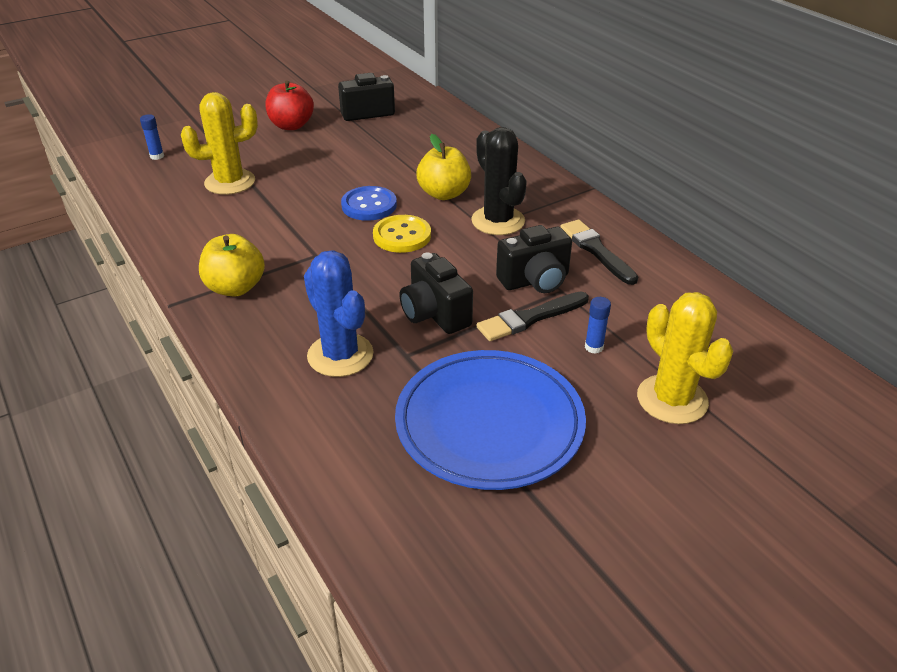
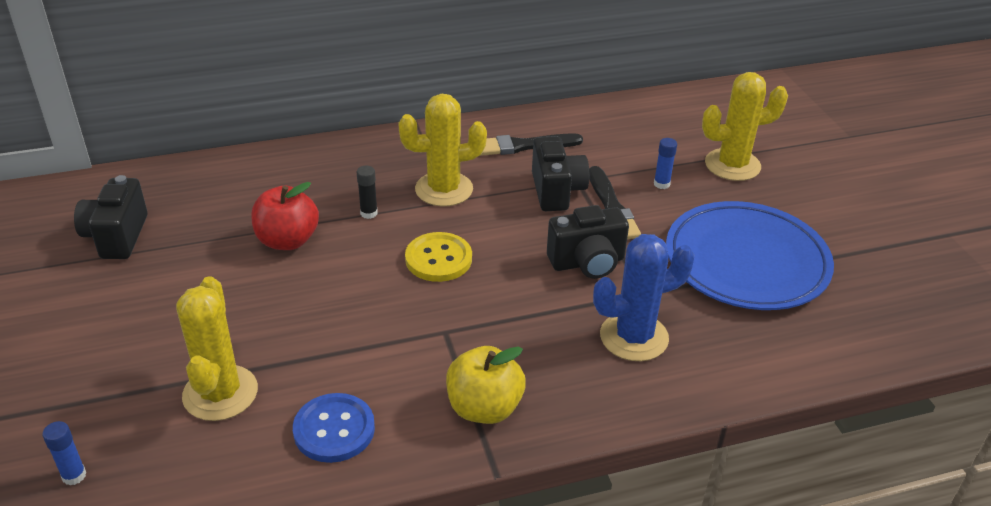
camera: 75 degrees left, 0 degrees up
(291, 125) = (95, 312): red apple -> red apple (287, 240)
(369, 205) = (360, 273): blue button -> blue button (334, 429)
(444, 194) = (369, 213): yellow apple -> black glue stick
(498, 221) = (444, 189): black cactus -> yellow cactus

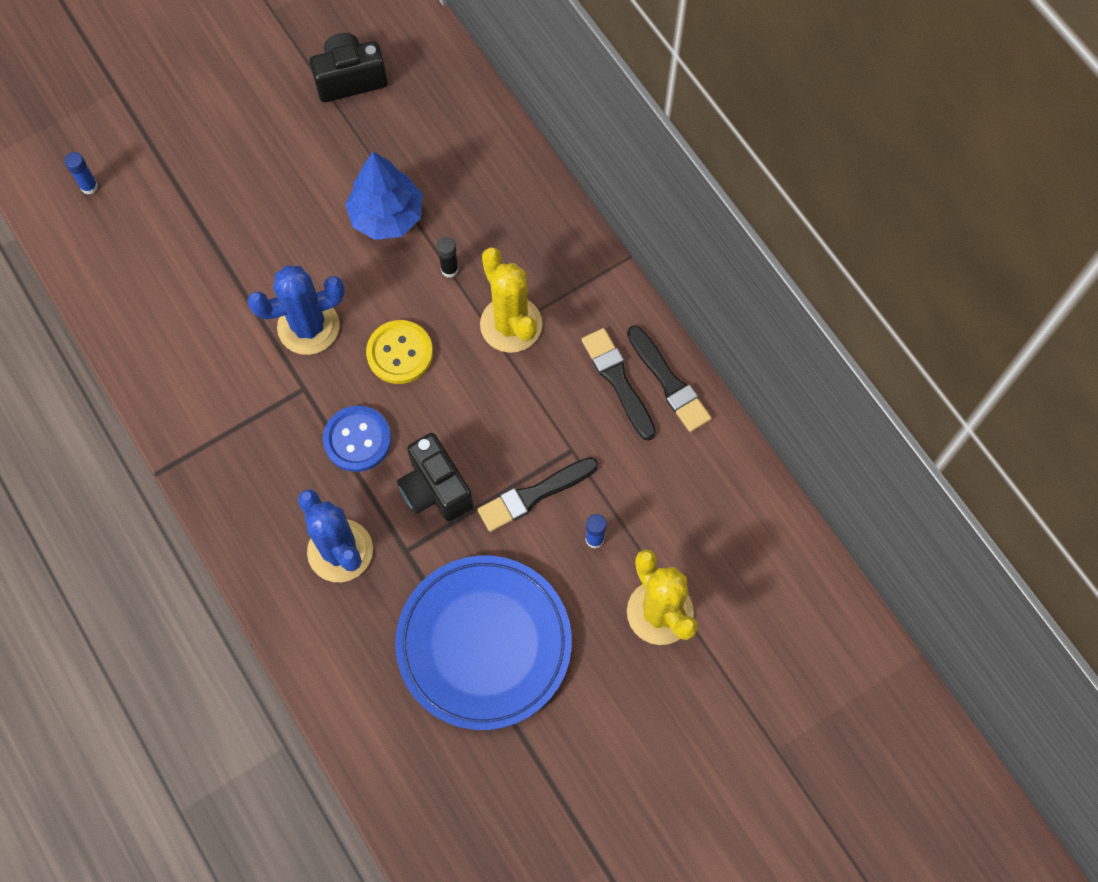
camera: 75 degrees right, 30 degrees up
(220, 393) = (189, 245): yellow cactus -> none
(287, 240) = (387, 216): red apple -> blue tree
(334, 429) = (172, 341): blue button -> blue button (357, 439)
(377, 315) = (308, 327): none -> blue cactus
(484, 408) = (222, 445): yellow apple -> none
(536, 123) = (669, 382): none -> black brush
(556, 191) = (544, 434): black camera -> none

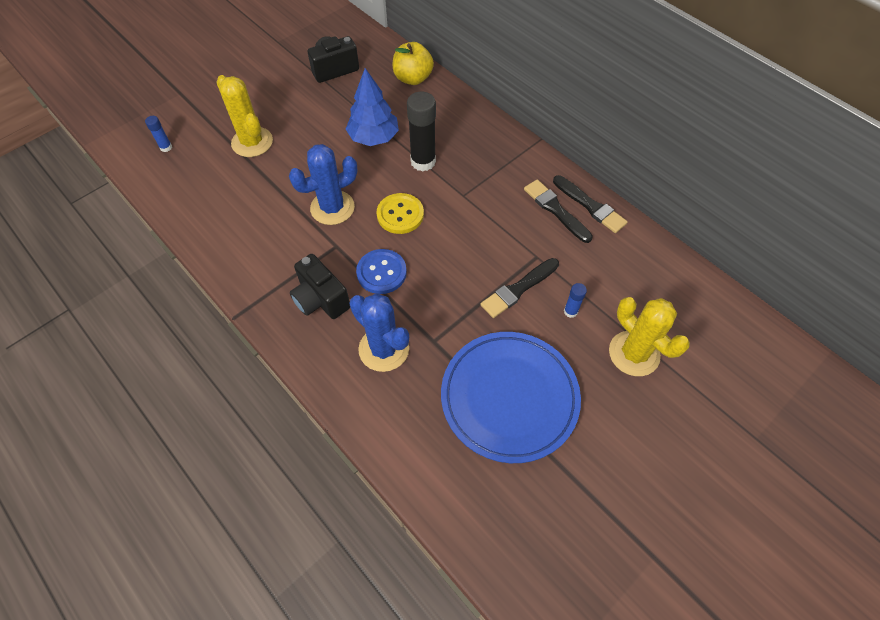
camera: 10 degrees left, 10 degrees down
(435, 489) = (445, 296): black camera -> black camera (321, 299)
(449, 269) = (423, 161): black glue stick -> black glue stick, size x2.08
(465, 115) = (413, 78): none -> yellow apple
(511, 324) = (473, 187): yellow cactus -> yellow cactus (252, 142)

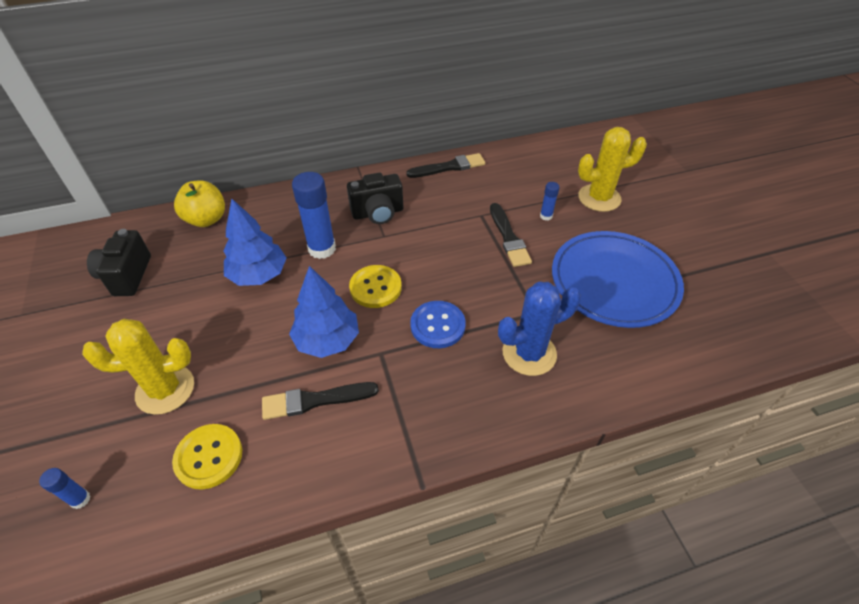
camera: 65 degrees left, 10 degrees down
(213, 190) = (209, 457): none -> yellow button
(321, 299) = (443, 388): black camera -> black camera (378, 213)
(332, 208) = (327, 340): blue cactus -> blue tree
(423, 161) = (322, 249): black glue stick -> blue glue stick
(555, 210) = (440, 187): black brush -> black brush (315, 400)

